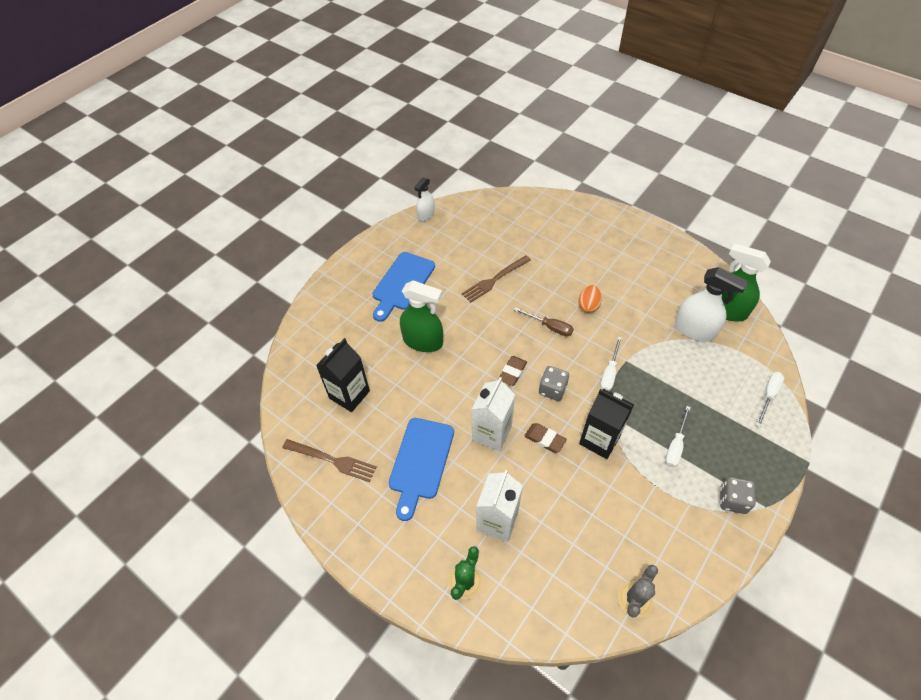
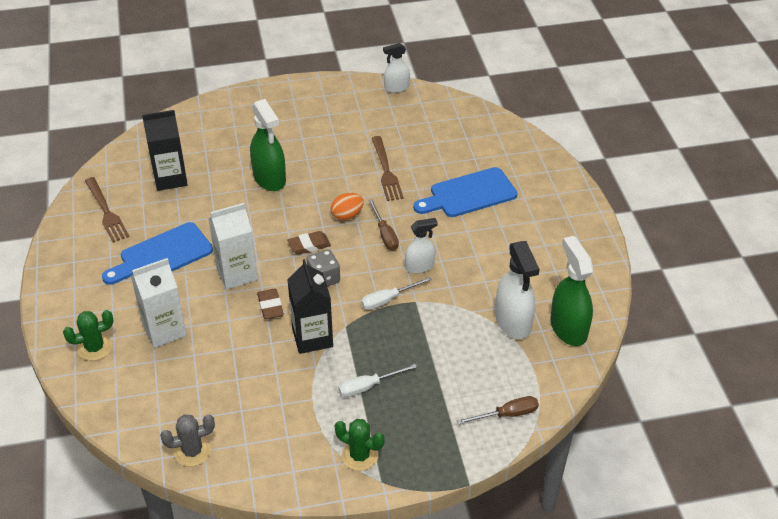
camera: 40 degrees right, 10 degrees down
(402, 283) = (308, 128): blue cutting board -> blue cutting board (469, 194)
(494, 280) = (386, 171): brown fork -> brown fork turned 105 degrees counterclockwise
(588, 306) = (441, 241): orange egg -> orange egg (347, 215)
(598, 333) = (420, 266): none -> white spray bottle
(732, 500) = (360, 456): grey dice -> green cactus
(768, 396) = (507, 415): white screwdriver -> brown screwdriver

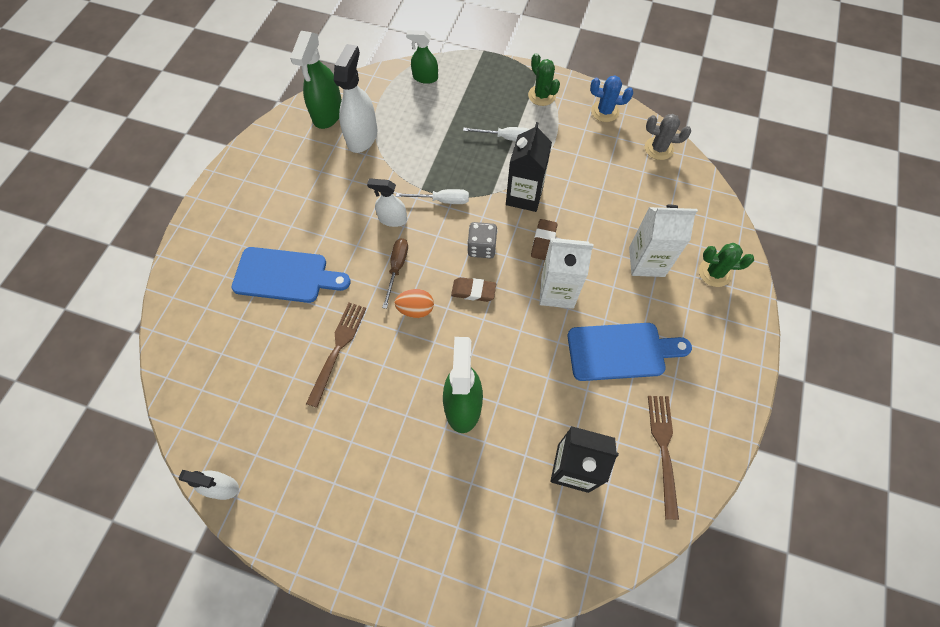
camera: 150 degrees left, 20 degrees up
(275, 470) = (605, 111): none -> blue cactus
(507, 415) = (425, 78): brown screwdriver -> green spray bottle

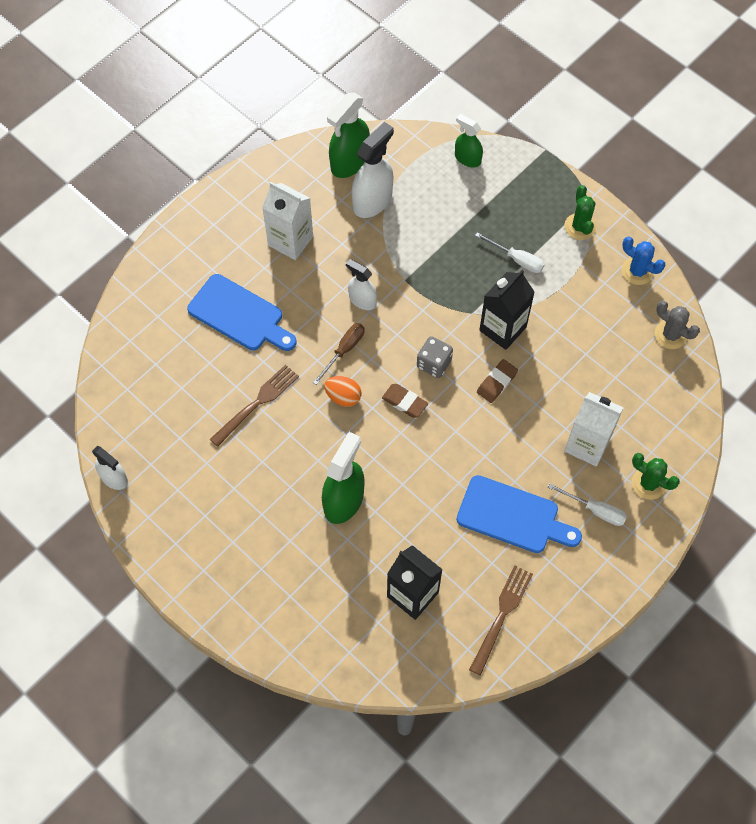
camera: 25 degrees right, 0 degrees up
(442, 200) = (419, 300): white screwdriver -> white screwdriver (595, 510)
(557, 291) = (483, 436): white carton -> white carton (290, 241)

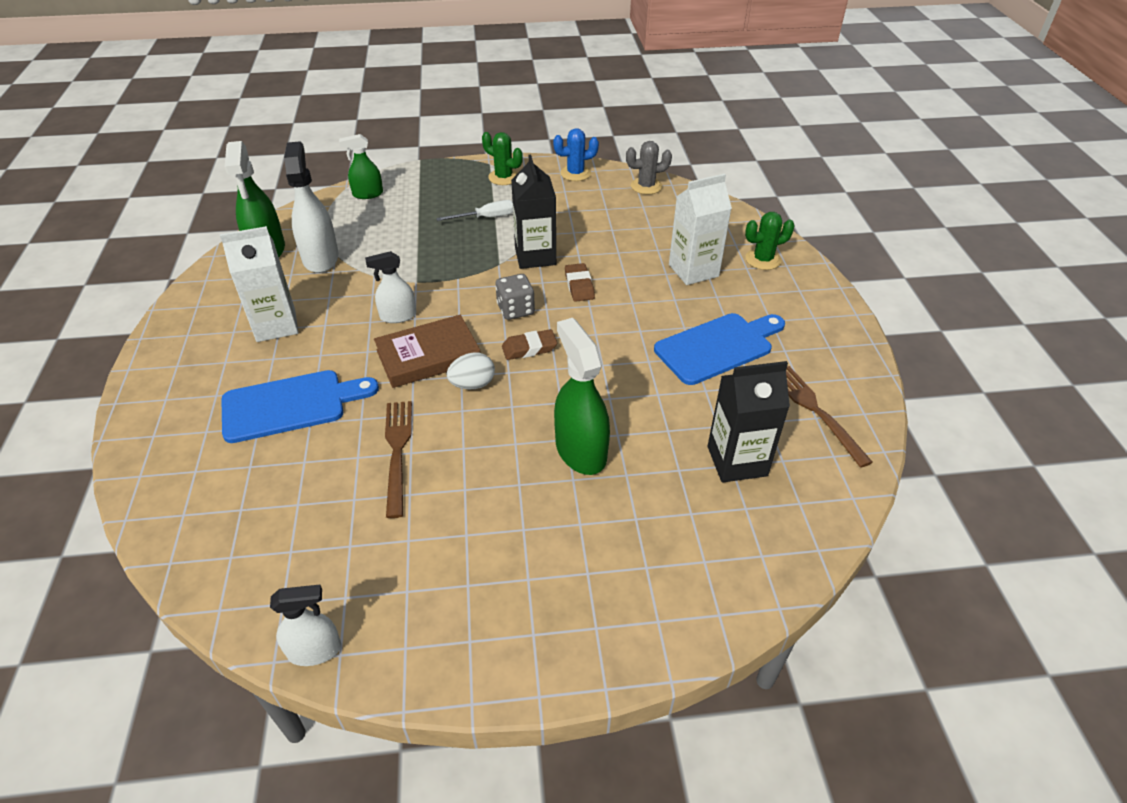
camera: 50 degrees left, 20 degrees down
(343, 397) = (472, 384): orange egg -> white egg
(344, 350) = (428, 356): brown screwdriver -> brown book
(595, 510) = (759, 298): white screwdriver -> none

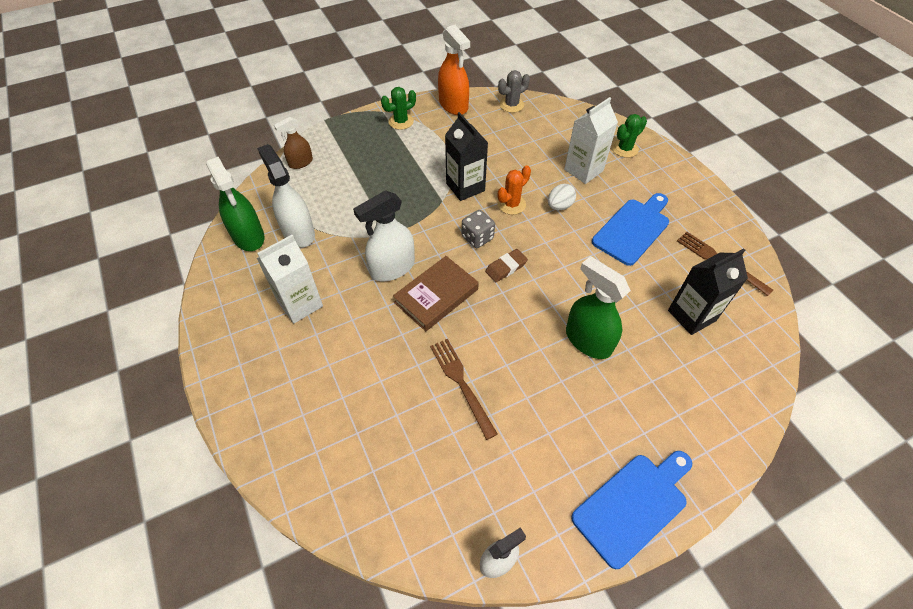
camera: 20 degrees left, 10 degrees up
(290, 405) = (356, 370): blue cutting board -> blue cutting board (633, 505)
(367, 194) = (300, 163): green spray bottle -> brown spray bottle
(398, 316) = (392, 268): white spray bottle -> white spray bottle, size x1.65
(472, 384) = (483, 310): white egg -> white egg (559, 206)
(486, 217) = (408, 162): white screwdriver -> none
(504, 177) = (401, 121): green cactus -> green cactus turned 45 degrees counterclockwise
(575, 173) = (453, 105): blue cactus -> orange spray bottle
(579, 286) = (511, 204): brown eraser -> orange cactus

